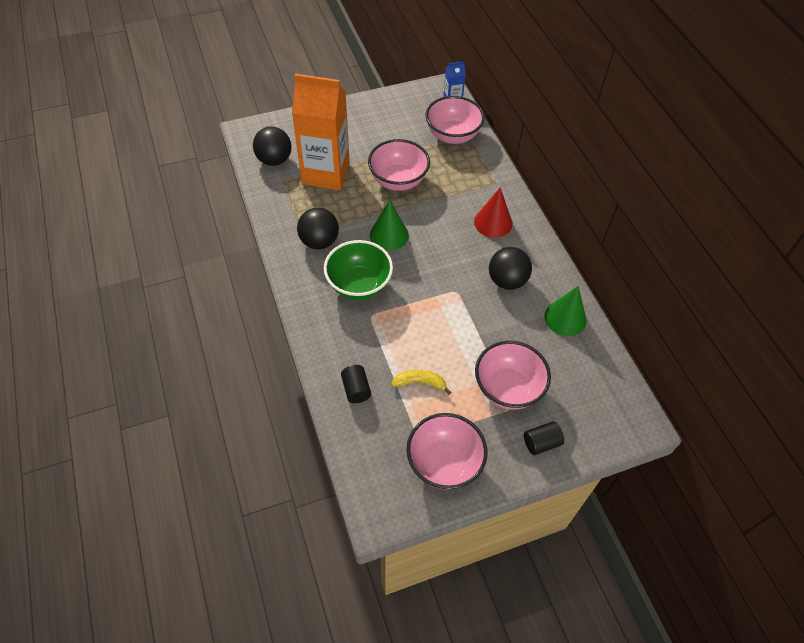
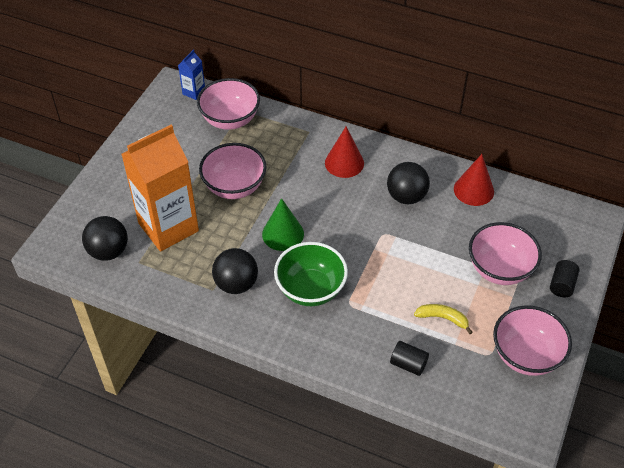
camera: 45 degrees left, 5 degrees down
(420, 383) = (443, 318): yellow banana -> yellow banana turned 60 degrees clockwise
(565, 318) = (473, 190): green cone -> red cone

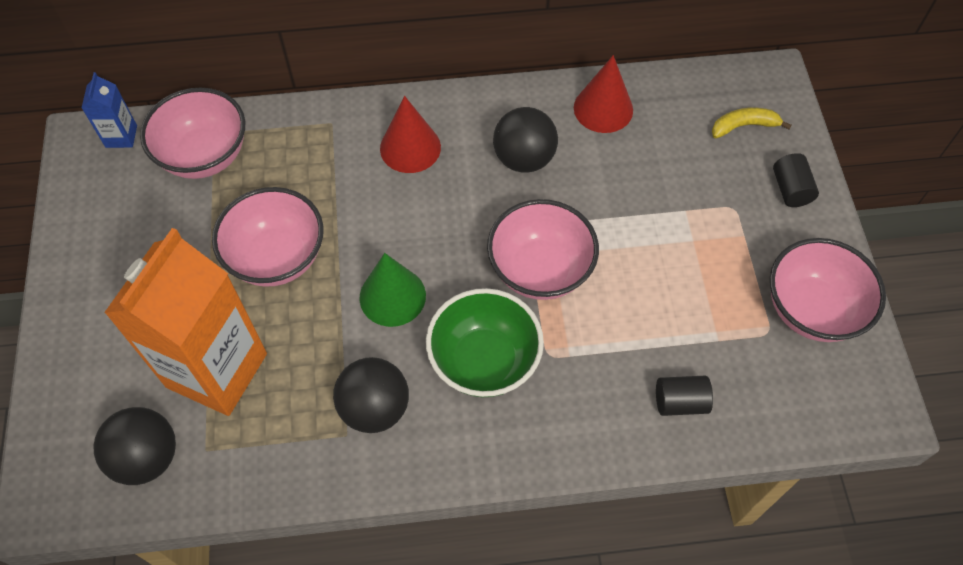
camera: 30 degrees left, 10 degrees up
(443, 318) = (680, 312): yellow banana -> yellow banana (744, 126)
(499, 269) = (705, 205): pink bowl -> pink bowl (540, 270)

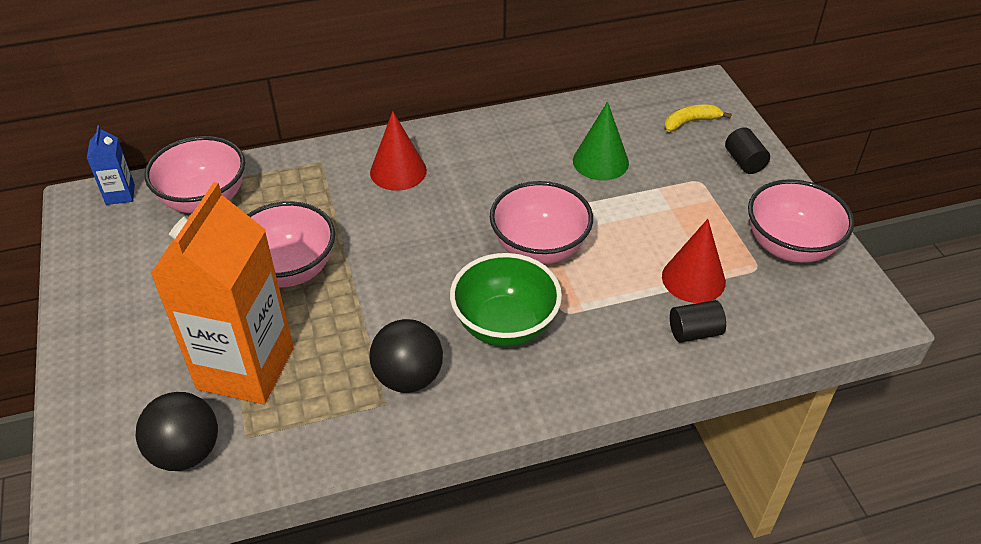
camera: 10 degrees left, 15 degrees down
(392, 296) = (406, 286): green cone -> green cone (600, 161)
(524, 158) = (504, 167): black ball -> none
(603, 108) = (565, 123): red cone -> red cone (693, 279)

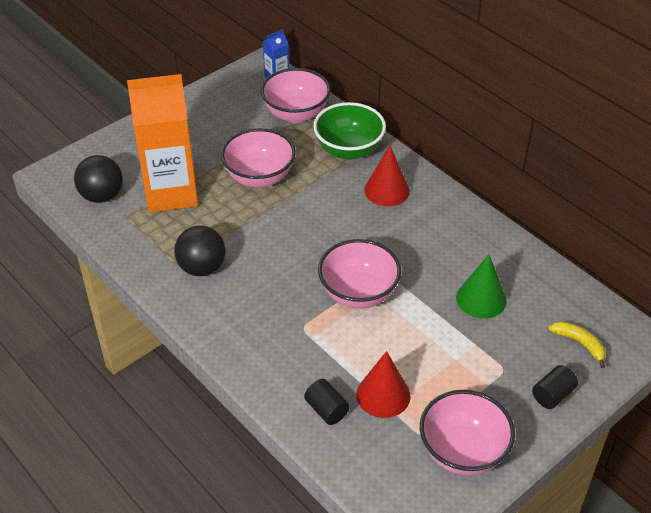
camera: 65 degrees right, 0 degrees up
(505, 325) = (272, 299): green bowl -> green bowl (349, 150)

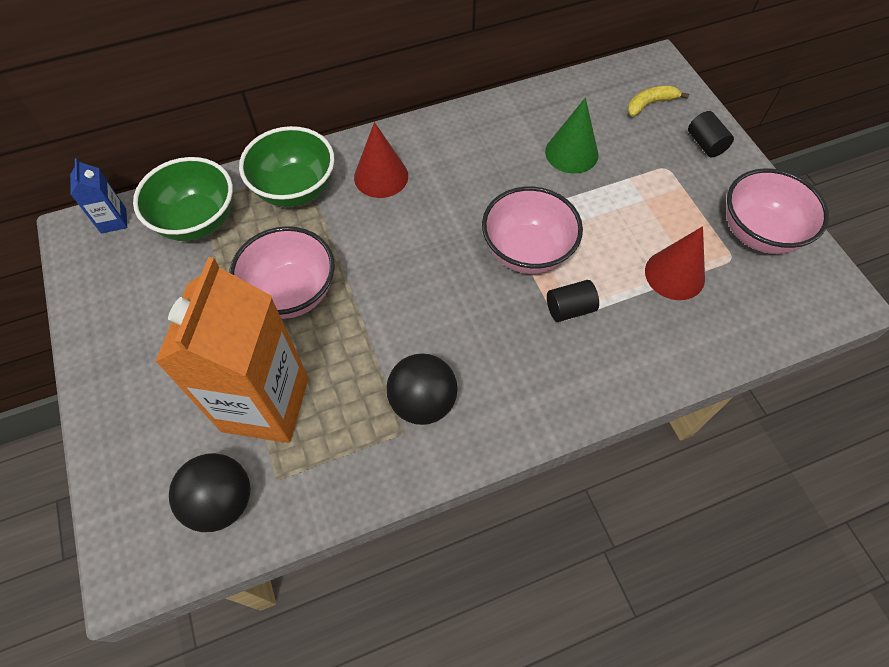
camera: 70 degrees left, 15 degrees up
(296, 114) = (197, 221): pink bowl -> green bowl
(326, 410) = (683, 332): black cylinder -> black cylinder (569, 309)

